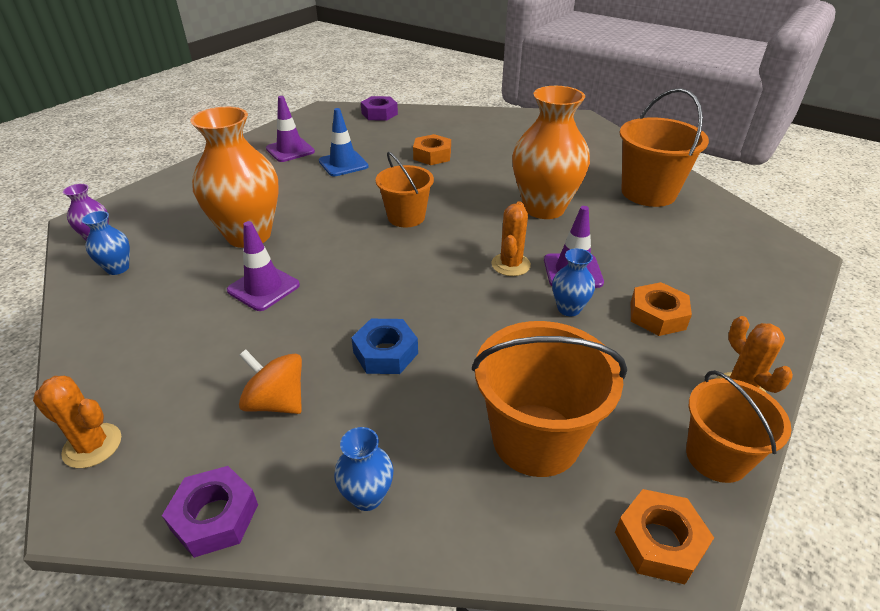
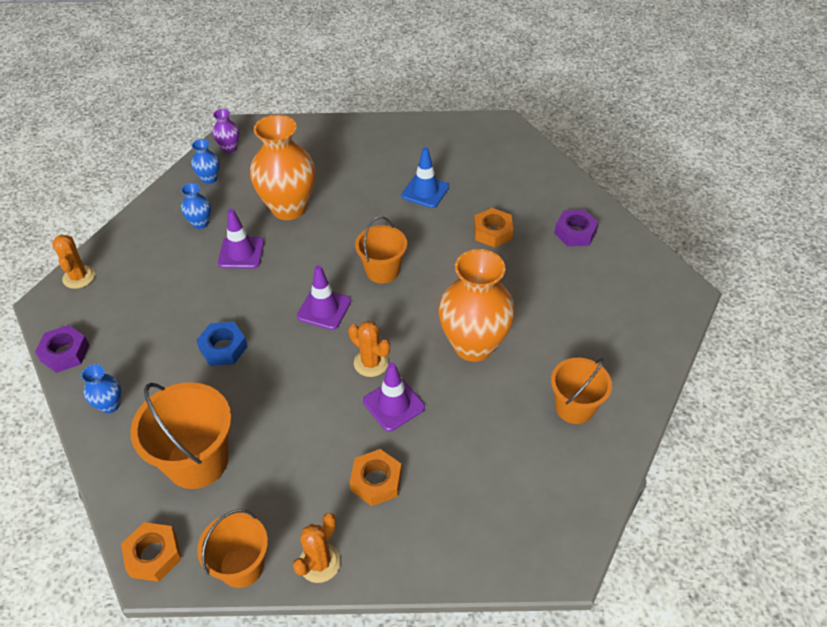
camera: 55 degrees right, 10 degrees up
(276, 402) = (151, 325): orange spinning top -> none
(290, 150) = (416, 151): purple traffic cone -> purple traffic cone (324, 309)
(379, 114) = (532, 158): purple nut -> purple nut (575, 232)
(510, 265) = (371, 363): orange cactus -> orange cactus turned 60 degrees clockwise
(569, 309) = (342, 422): blue vase -> blue vase (200, 223)
(648, 193) = (574, 407): orange bucket -> orange bucket, size x0.66

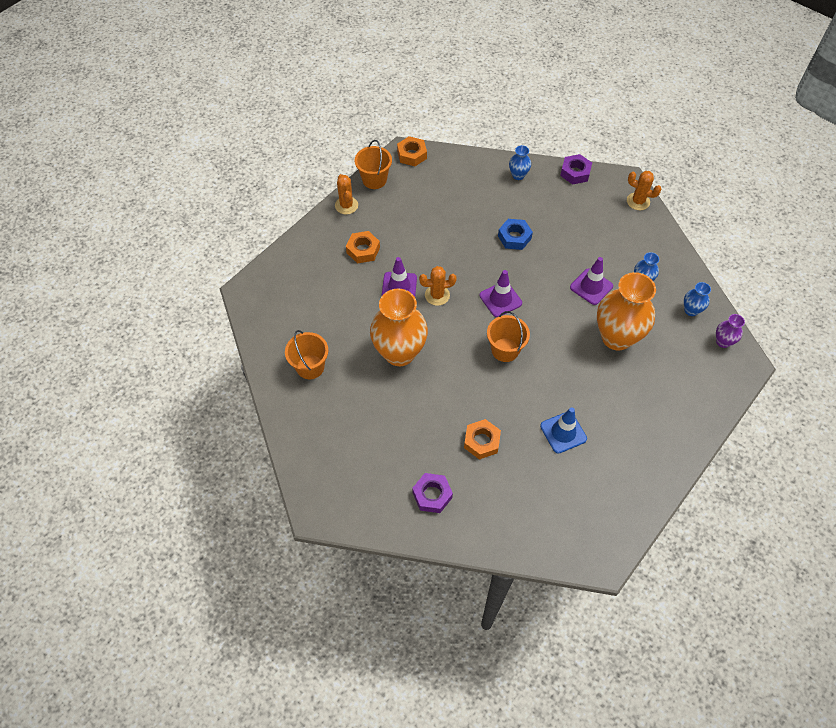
camera: 130 degrees right, 10 degrees up
(197, 461) = (447, 191): orange bucket -> none

